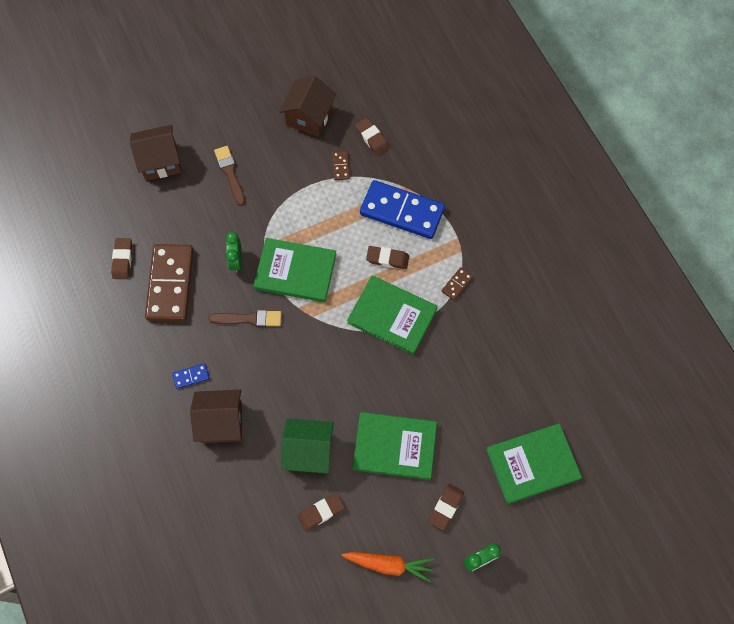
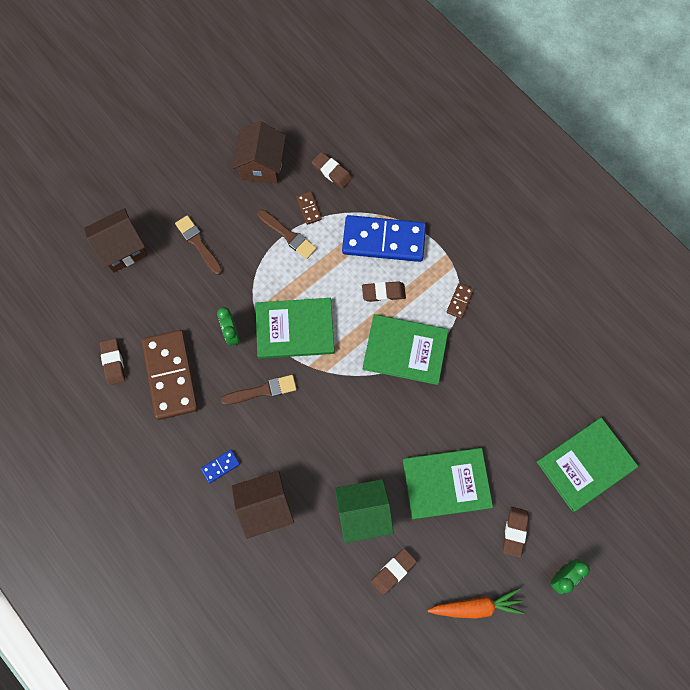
camera: 15 degrees left, 5 degrees up
(314, 186) = (288, 235): none -> brown brush

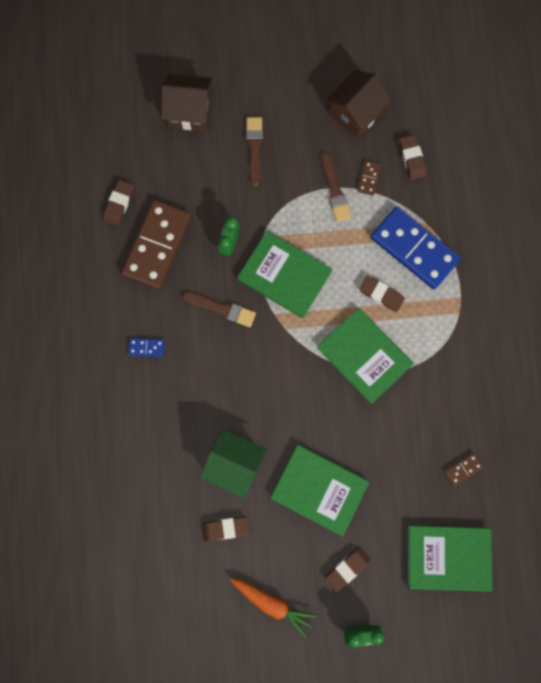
camera: 35 degrees right, 5 degrees up
(265, 506) = (160, 404): brown house -> none
(459, 301) = (442, 346): brown domino -> brown domino (463, 469)

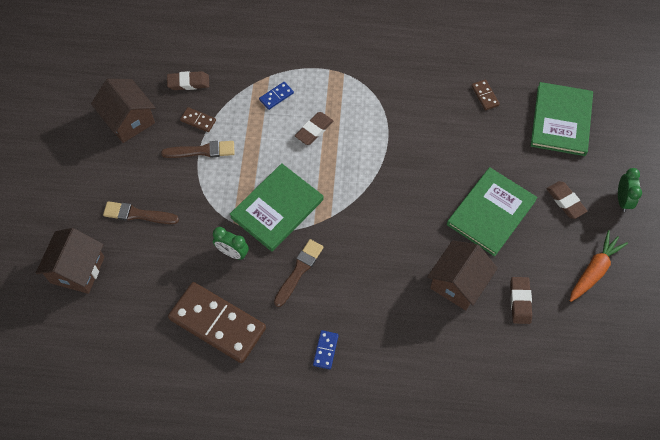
camera: 80 degrees left, 15 degrees down
(119, 204) = (161, 356): brown eraser -> none
(234, 464) = (458, 283): green house -> brown house
(364, 356) = (370, 154): green book -> none
(414, 249) = (276, 96): blue domino -> blue domino, size x0.41

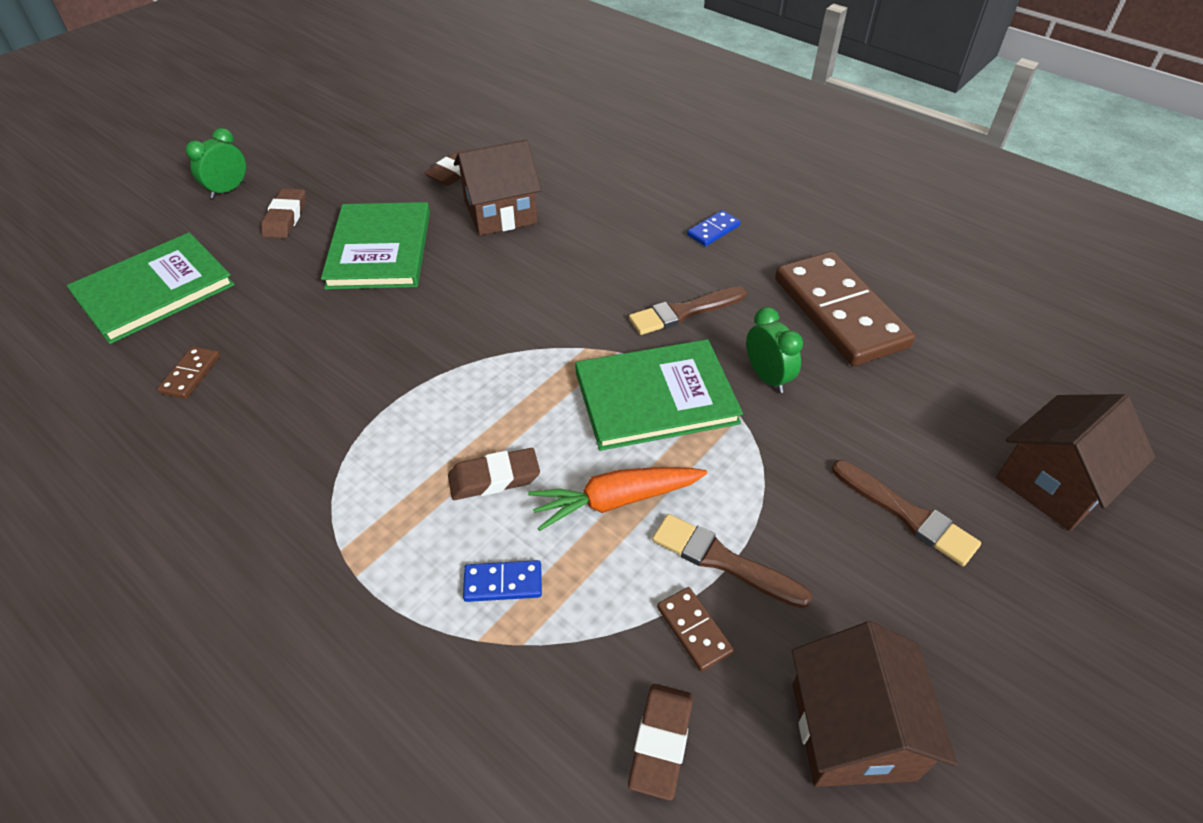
camera: 145 degrees left, 15 degrees down
(188, 83) = (661, 742): brown eraser -> brown eraser turned 75 degrees clockwise
(491, 212) = (380, 249): green book -> green book turned 75 degrees counterclockwise
(594, 270) = (349, 159): orange carrot -> orange carrot (615, 501)

